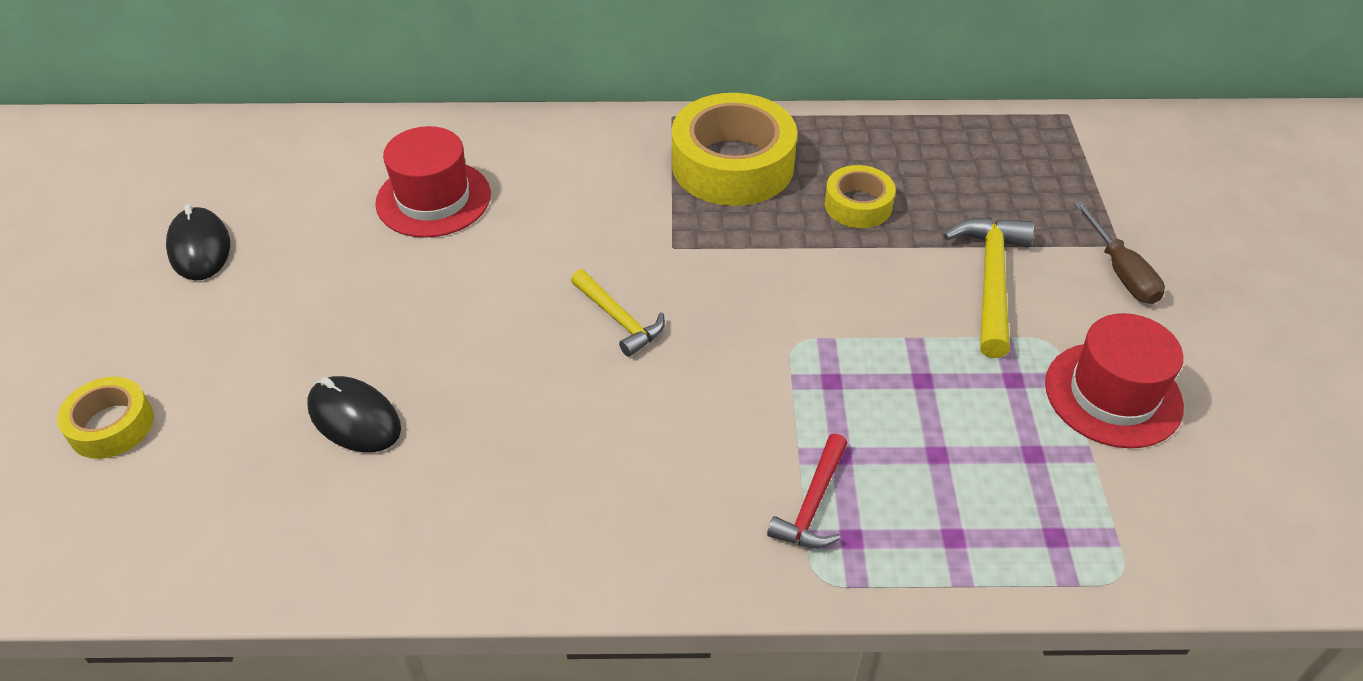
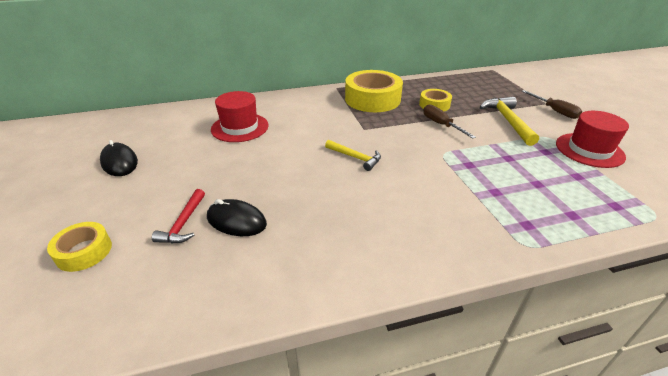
camera: 15 degrees left, 10 degrees down
(812, 504) = (498, 214): red hammer -> red hammer (183, 223)
(838, 265) = (441, 125): none -> brown screwdriver

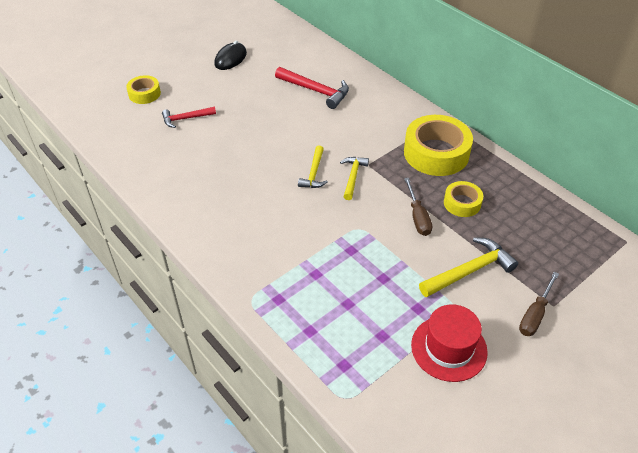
camera: 65 degrees right, 10 degrees up
(236, 221) = (200, 140): black mouse -> none
(240, 127) = (315, 91): red hat -> red hammer
(375, 139) = (353, 177): none -> yellow hammer
(441, 125) = (418, 217): brown screwdriver -> brown screwdriver turned 135 degrees clockwise

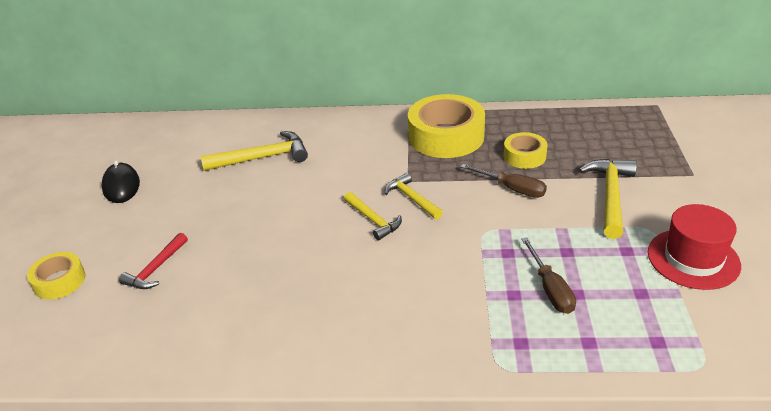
camera: 45 degrees left, 10 degrees down
(315, 91) = (262, 158): red hammer -> yellow hammer
(535, 314) = (695, 189): brown screwdriver -> brown screwdriver (550, 289)

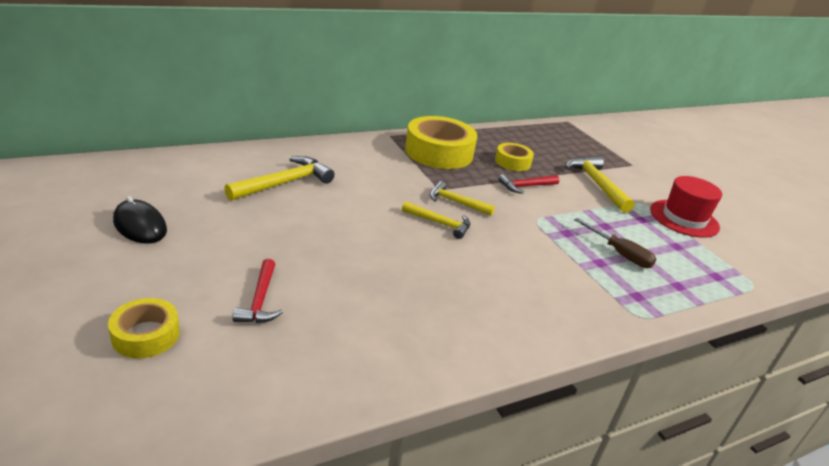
camera: 35 degrees left, 5 degrees down
(512, 189) = (526, 186): brown screwdriver -> red hammer

